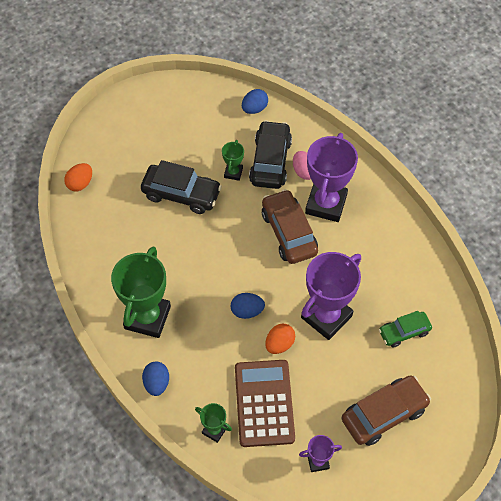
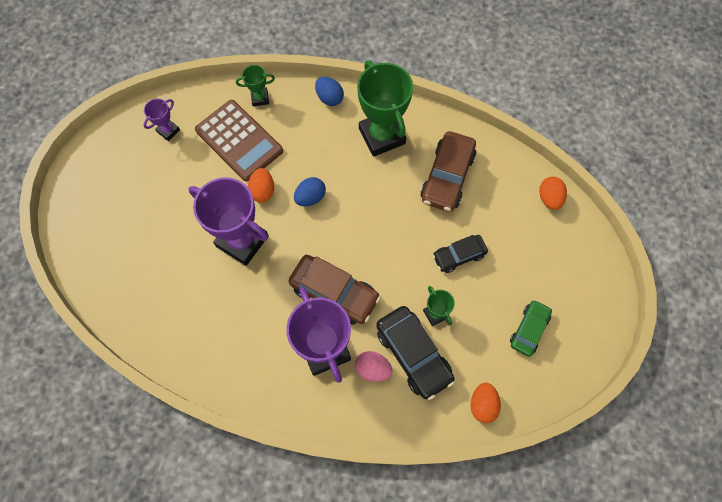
camera: 140 degrees right, 10 degrees up
(181, 194) = (459, 256): black car -> black car, size x0.61
(254, 109) = (482, 404): blue egg -> orange egg
(326, 317) = (242, 241): purple trophy -> purple trophy turned 60 degrees counterclockwise
(384, 414) = (140, 198): brown car -> brown car (447, 177)
(404, 332) = (167, 277): green car -> green car (529, 329)

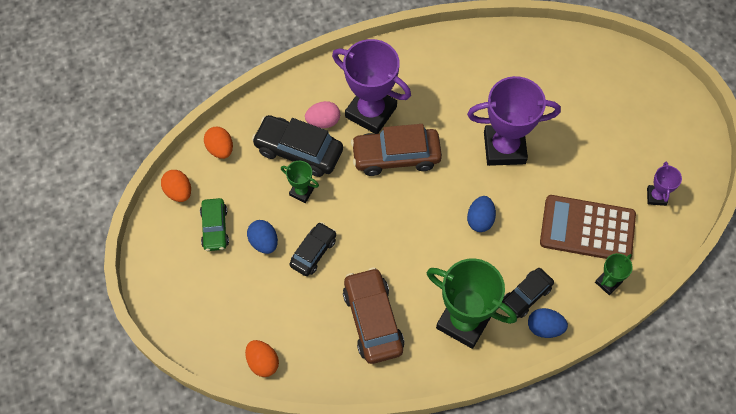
camera: 145 degrees right, 5 degrees down
(263, 191) = (525, 198): orange egg -> orange egg (178, 192)
(324, 125) = (526, 296): none -> black car
(494, 290) = (264, 242): none -> blue egg

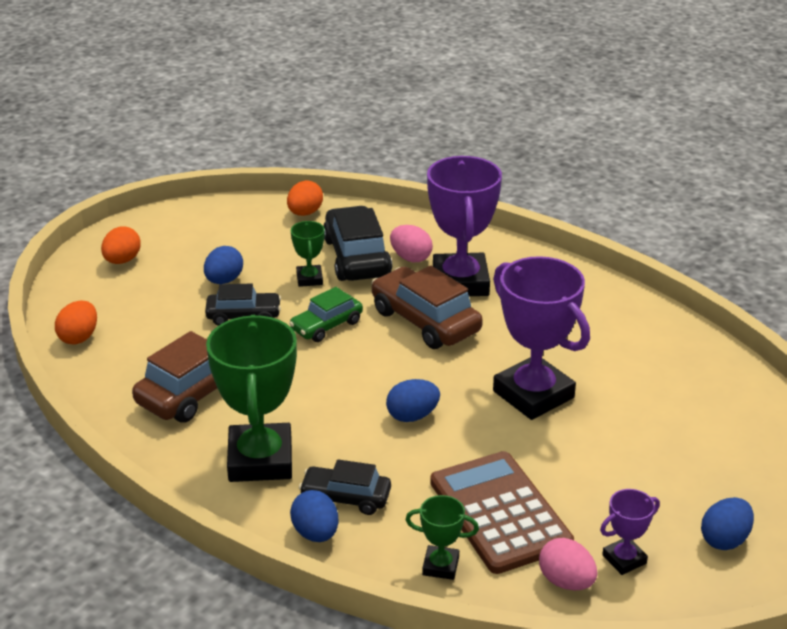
camera: 55 degrees right, 30 degrees down
(178, 192) = (230, 210): orange egg -> orange egg (122, 260)
(215, 228) = (210, 246): green car -> green car (326, 326)
(655, 233) = (566, 581): none -> pink egg
(671, 143) = (724, 540): none -> blue egg

